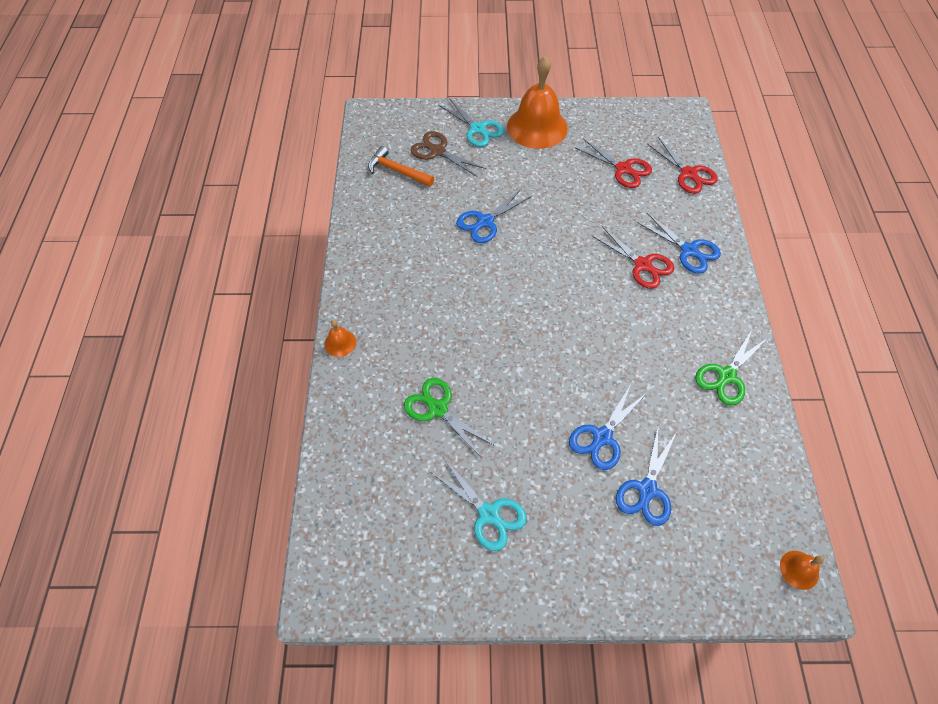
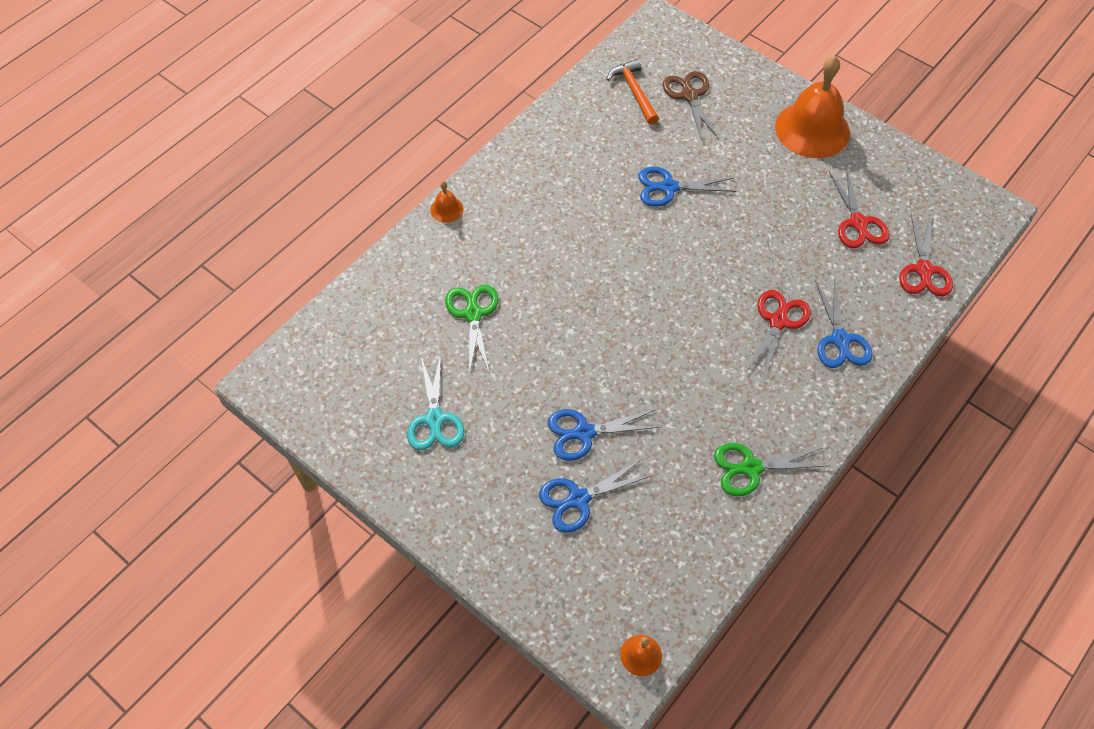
camera: 40 degrees right, 0 degrees up
(477, 129) = (750, 96): turquoise scissors -> none
(642, 265) = (778, 321): red scissors -> red scissors turned 150 degrees counterclockwise

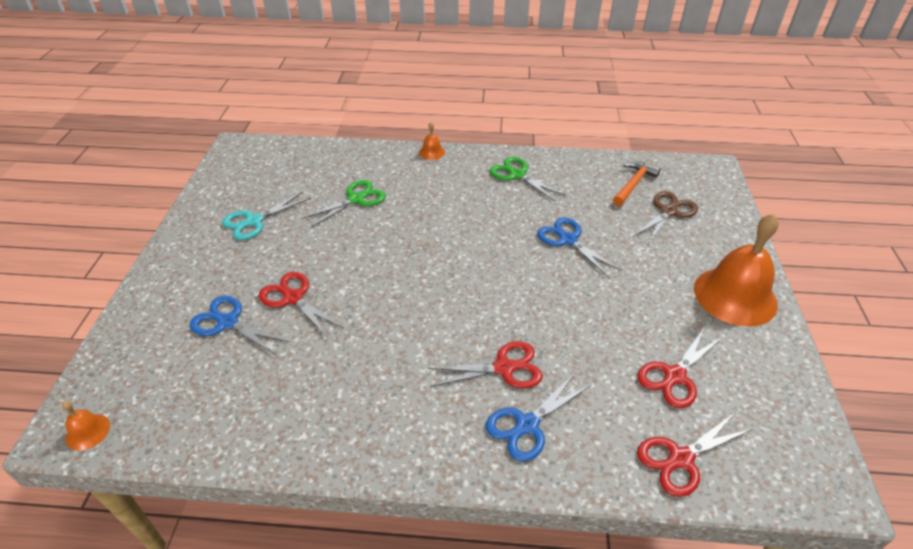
camera: 55 degrees right, 15 degrees down
(584, 433) = (293, 298): blue scissors -> red scissors
(751, 468) = (328, 422): green scissors -> green scissors (517, 175)

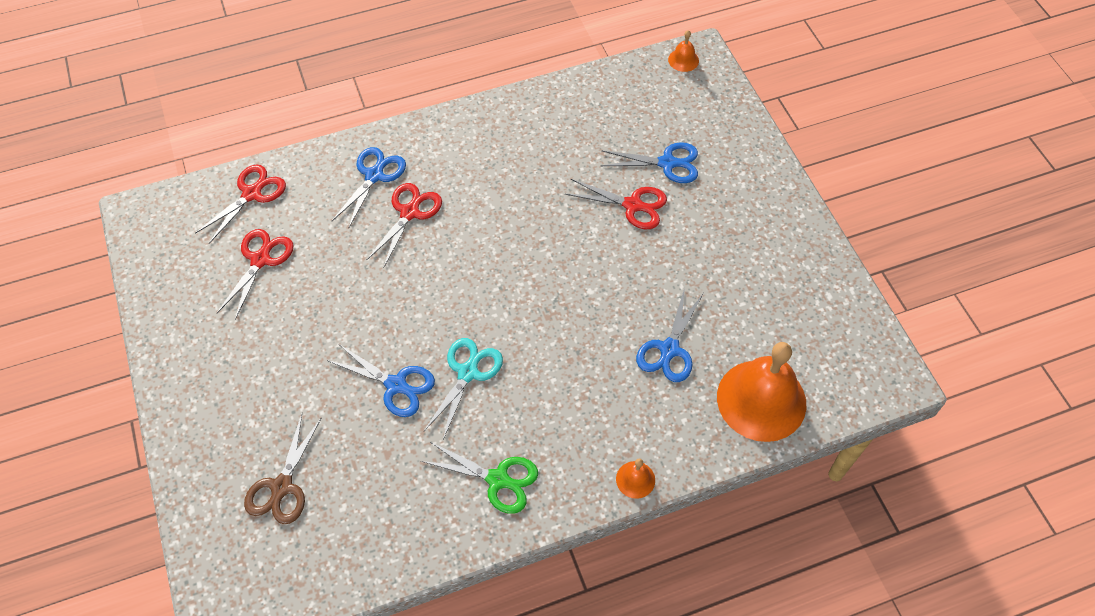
camera: 155 degrees right, 15 degrees up
(254, 221) = (751, 273): turquoise scissors -> turquoise scissors (467, 373)
(356, 199) = (669, 349): green scissors -> blue scissors
(504, 368) = (409, 212): red scissors -> red scissors turned 150 degrees clockwise
(633, 184) = (335, 527): orange hammer -> none
(735, 296) = (201, 375): orange bell -> orange bell (761, 400)

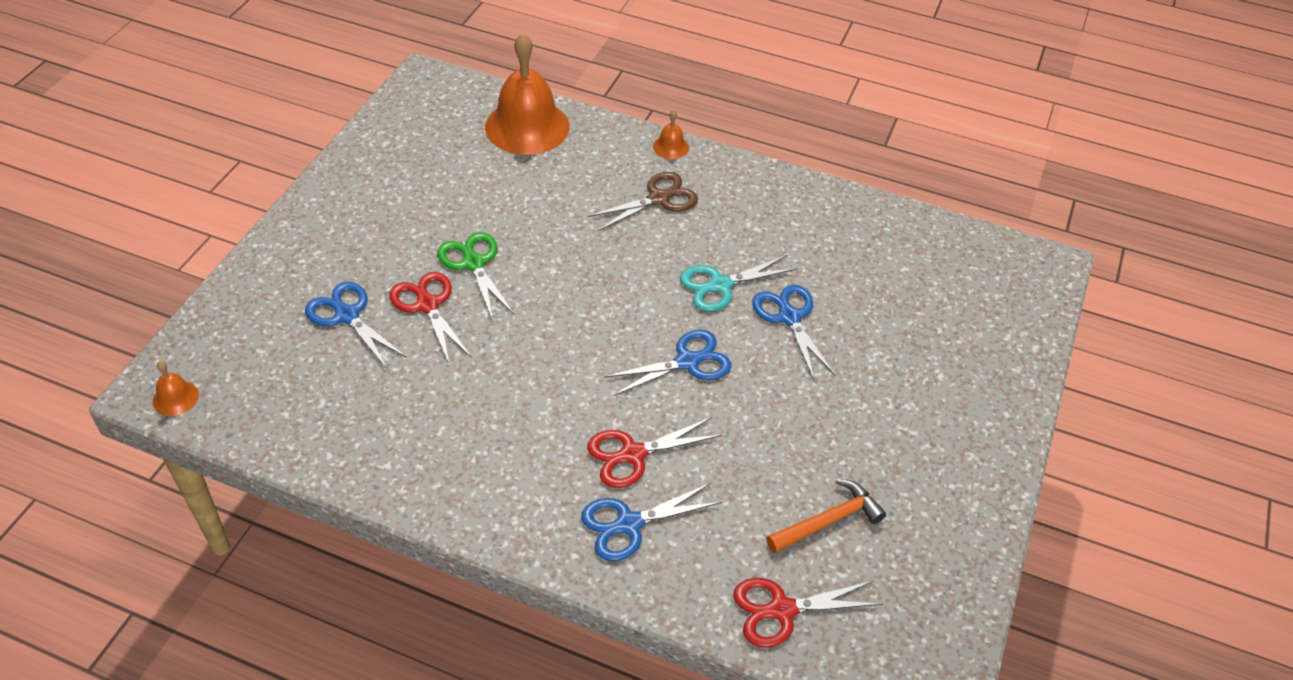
camera: 140 degrees left, 10 degrees down
(260, 260) = (828, 520): red scissors -> orange hammer
(282, 486) = (945, 312): brown scissors -> brown scissors (658, 199)
(498, 479) = (768, 208): green scissors -> green scissors (473, 264)
(669, 349) = (547, 193): blue scissors -> blue scissors (687, 362)

